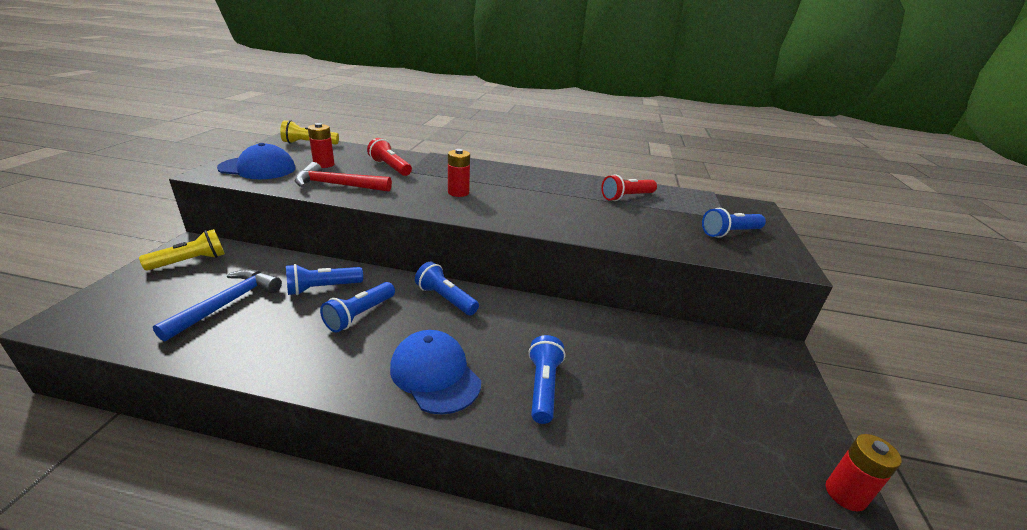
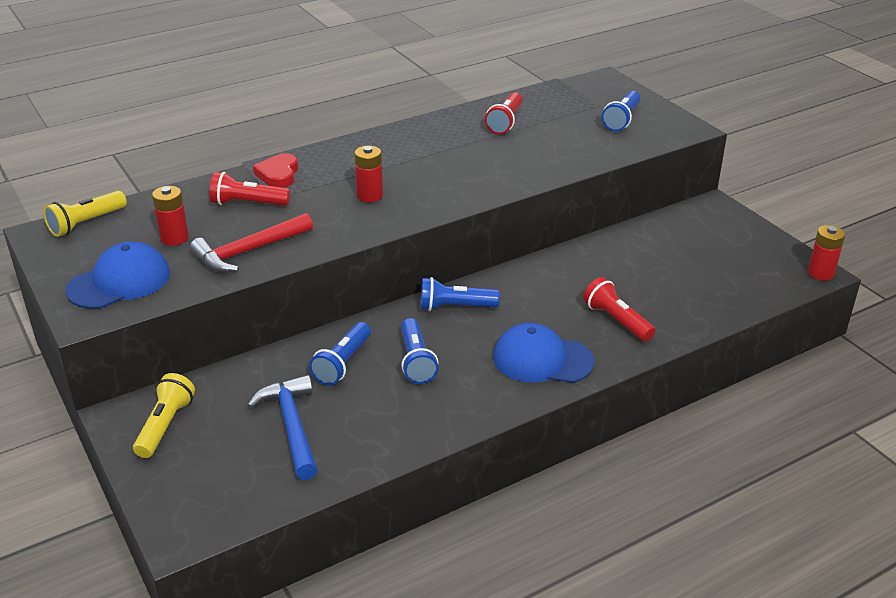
camera: 40 degrees left, 5 degrees up
(434, 163) = (278, 174): none -> red heart
(543, 387) = (616, 320): blue flashlight -> red flashlight

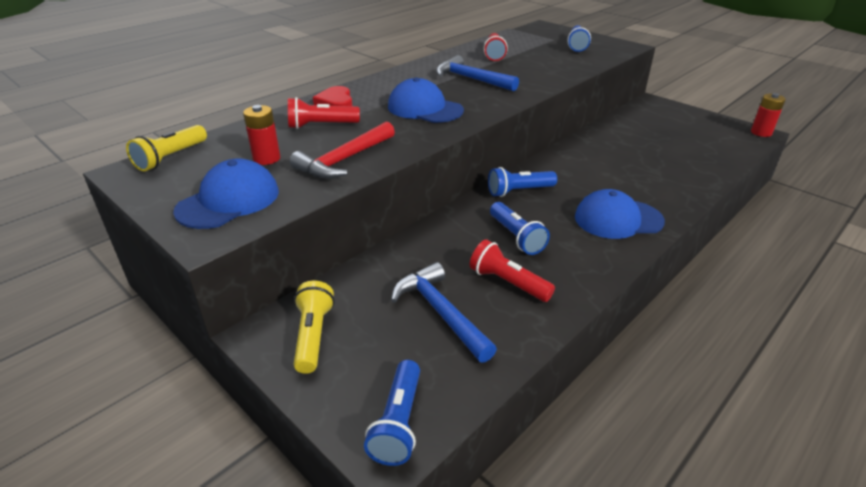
camera: 15 degrees left, 0 degrees up
(342, 364) = (454, 249): blue flashlight -> blue flashlight (398, 423)
(370, 196) = (425, 108): red battery -> blue cap
(451, 159) = (471, 79): none -> blue hammer
(616, 320) = (650, 182): red flashlight -> red flashlight (507, 283)

